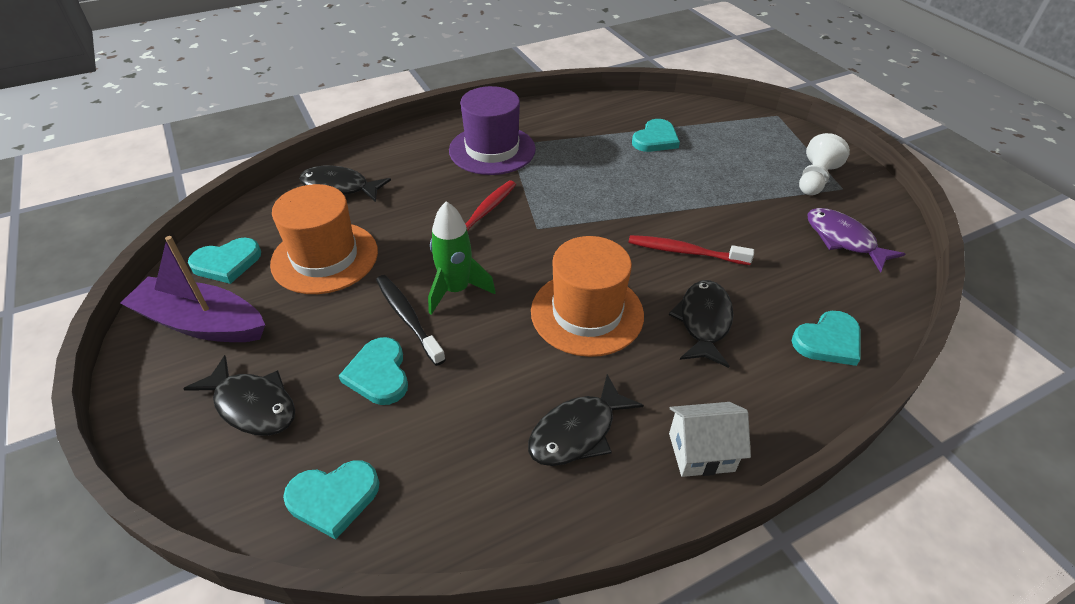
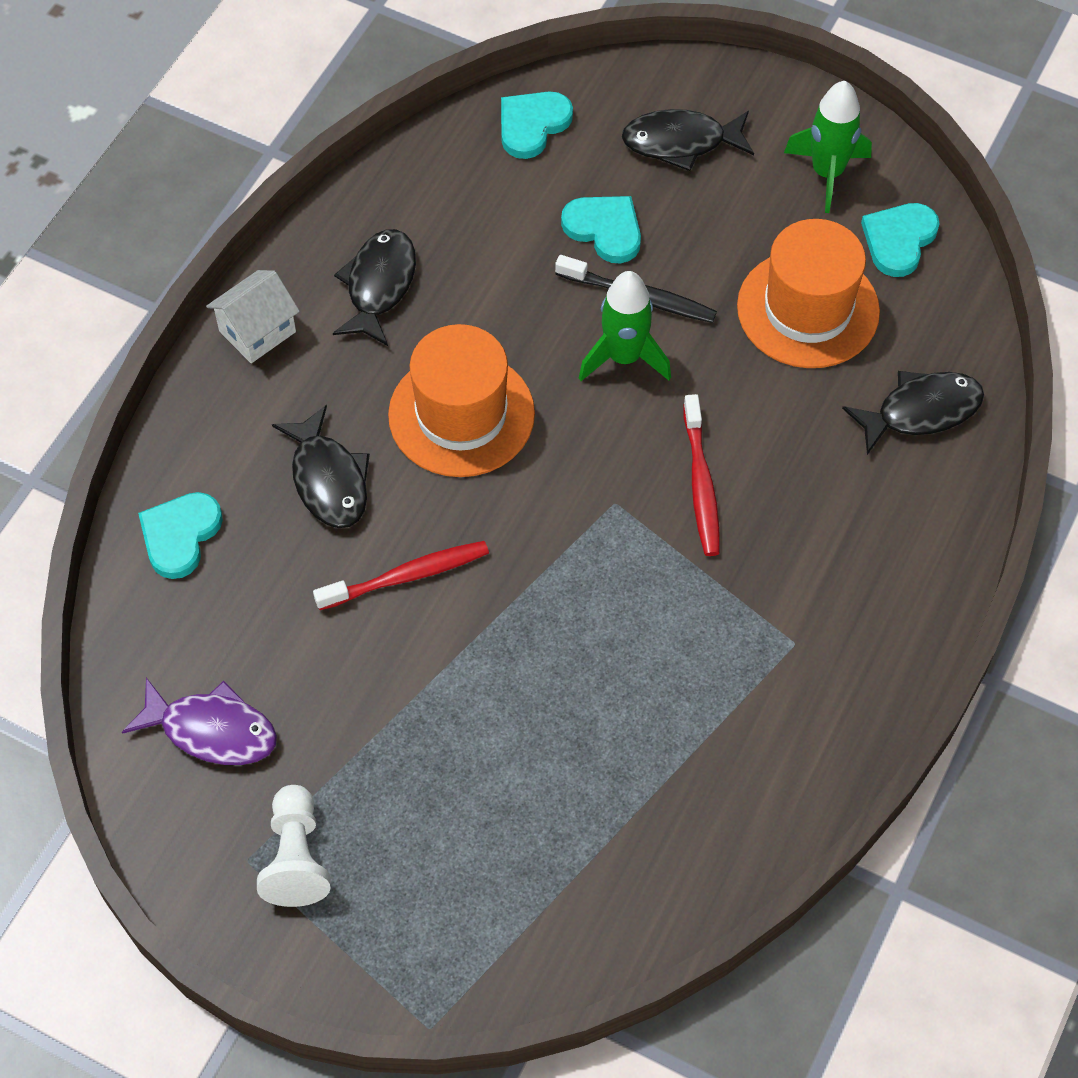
camera: 145 degrees right, 15 degrees up
(201, 323) = (827, 173): purple boat -> green rocket
(492, 150) = (807, 613): purple hat -> none
(655, 139) = (591, 805): turquoise heart -> none

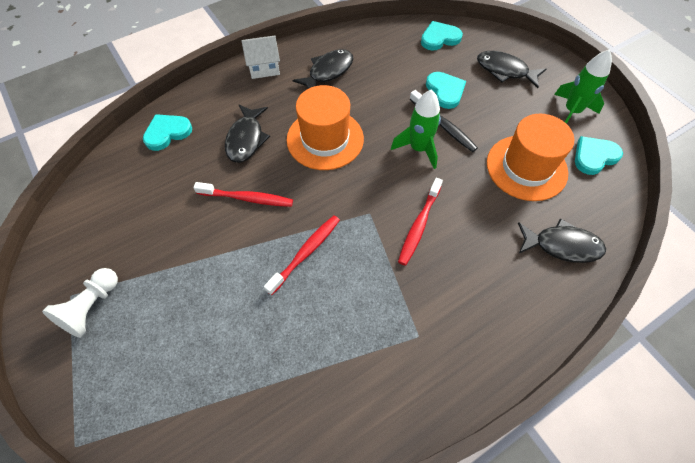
camera: 30 degrees right, 0 degrees up
(212, 730) = (108, 224): purple fish -> none
(559, 612) = (305, 253): none -> red toothbrush

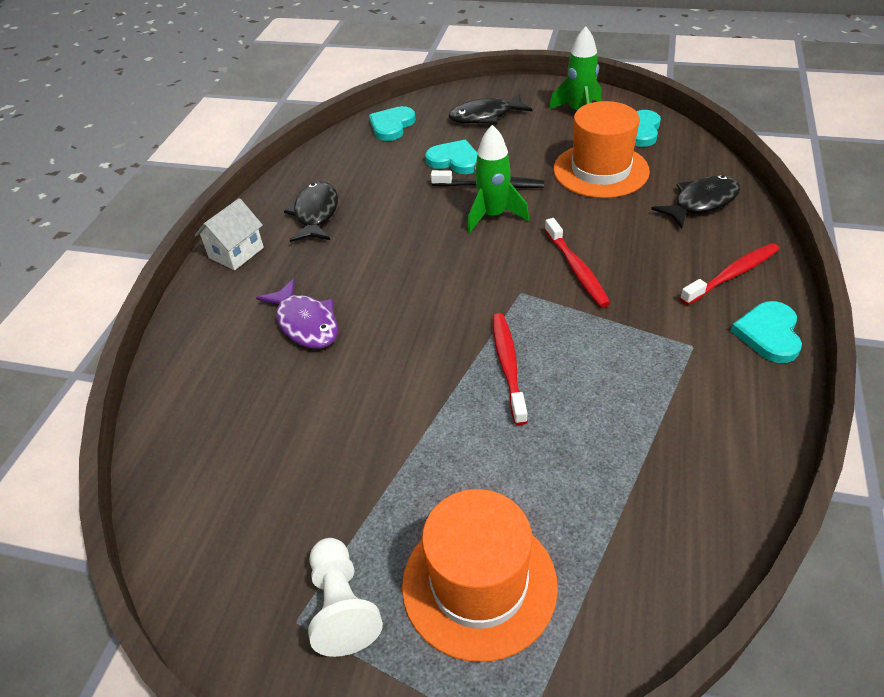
camera: 40 degrees left, 15 degrees down
(167, 133) = (196, 382): turquoise heart -> turquoise heart (768, 334)
(246, 139) = (306, 323): black fish -> purple fish
(247, 198) = (382, 369): red toothbrush -> red toothbrush (732, 274)
(325, 139) = (393, 267): orange hat -> orange hat (479, 584)

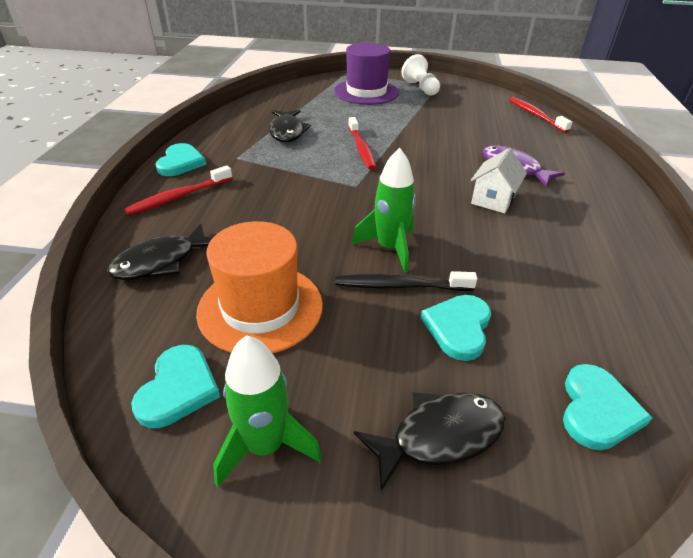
camera: 170 degrees right, 5 degrees down
(236, 253) = (625, 214): white house -> white house (493, 200)
(315, 214) = (584, 252): black fish -> black fish (287, 132)
(455, 160) = (458, 328): turquoise heart -> turquoise heart turned 90 degrees clockwise
(479, 584) = (366, 92): orange hat -> purple hat
(576, 269) = (308, 201): red toothbrush -> red toothbrush (535, 115)

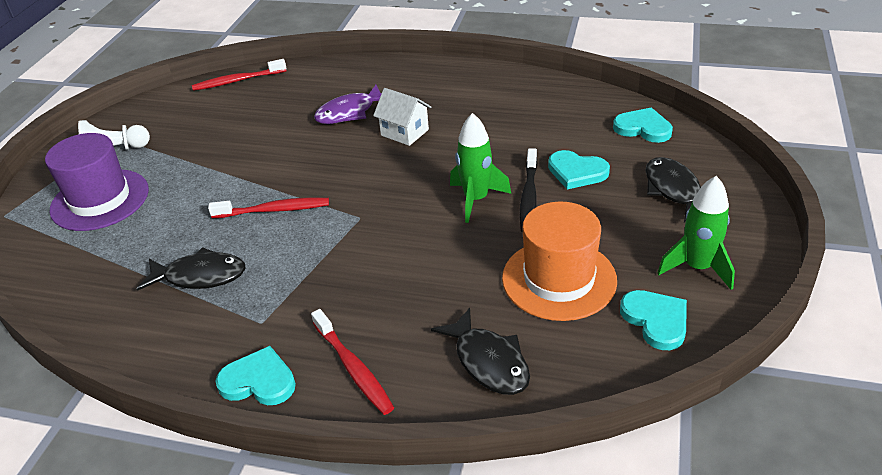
camera: 80 degrees left, 0 degrees up
(178, 388) = (656, 320): turquoise heart -> turquoise heart turned 45 degrees clockwise

